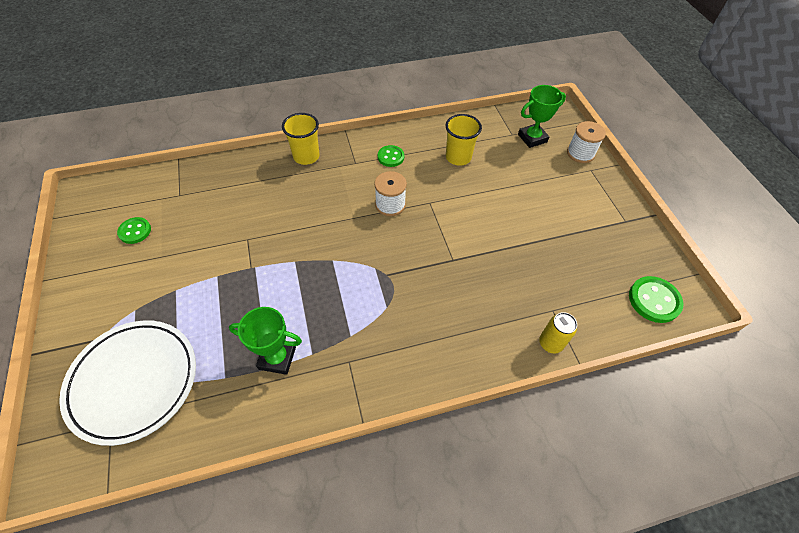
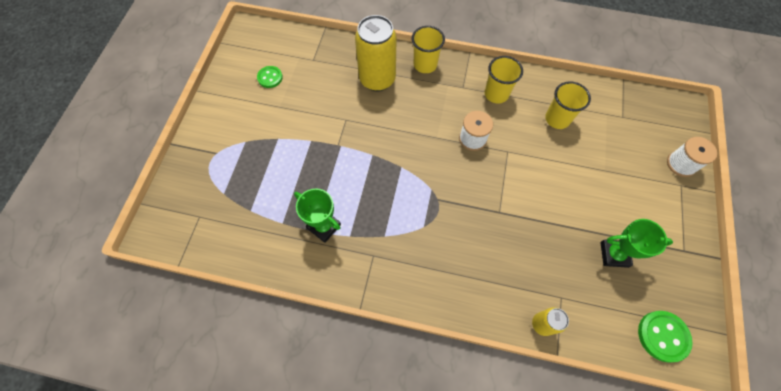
camera: 30 degrees right, 10 degrees up
(134, 381) = (223, 195): white plate -> none
(262, 188) = (377, 79): none -> yellow can
(391, 157) = (496, 94): green button -> yellow cup
(532, 138) = (641, 129): green trophy -> green trophy (614, 254)

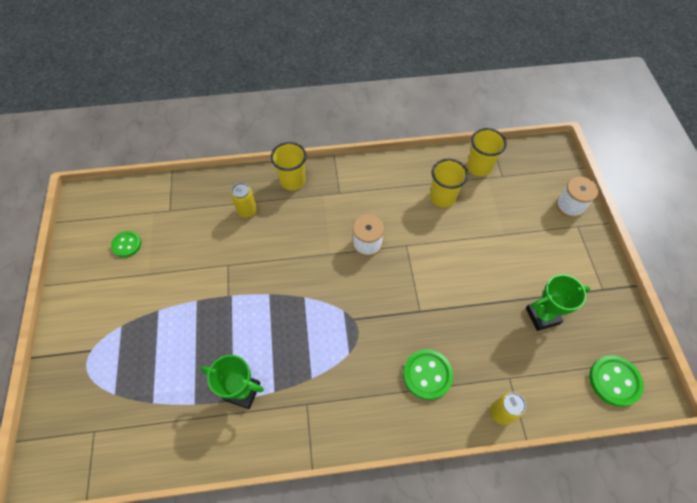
camera: 20 degrees left, 5 degrees down
(377, 79) = (247, 211): yellow can -> yellow can, size x0.49
(486, 268) = (427, 375): none -> green button
(496, 94) = (375, 190): yellow cup -> yellow cup (479, 167)

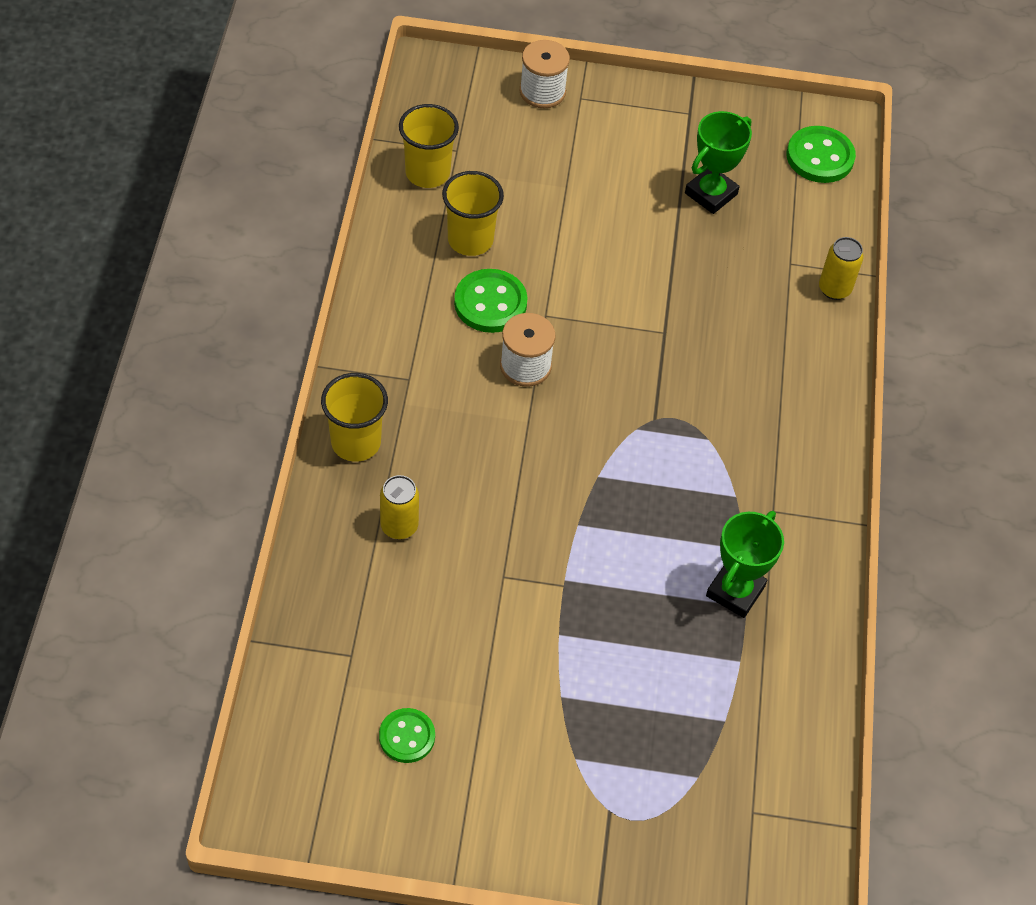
camera: 80 degrees left, 5 degrees down
(427, 375) = (764, 353): green button -> green button (490, 303)
(542, 316) = (711, 194): green trophy -> green trophy turned 45 degrees clockwise

